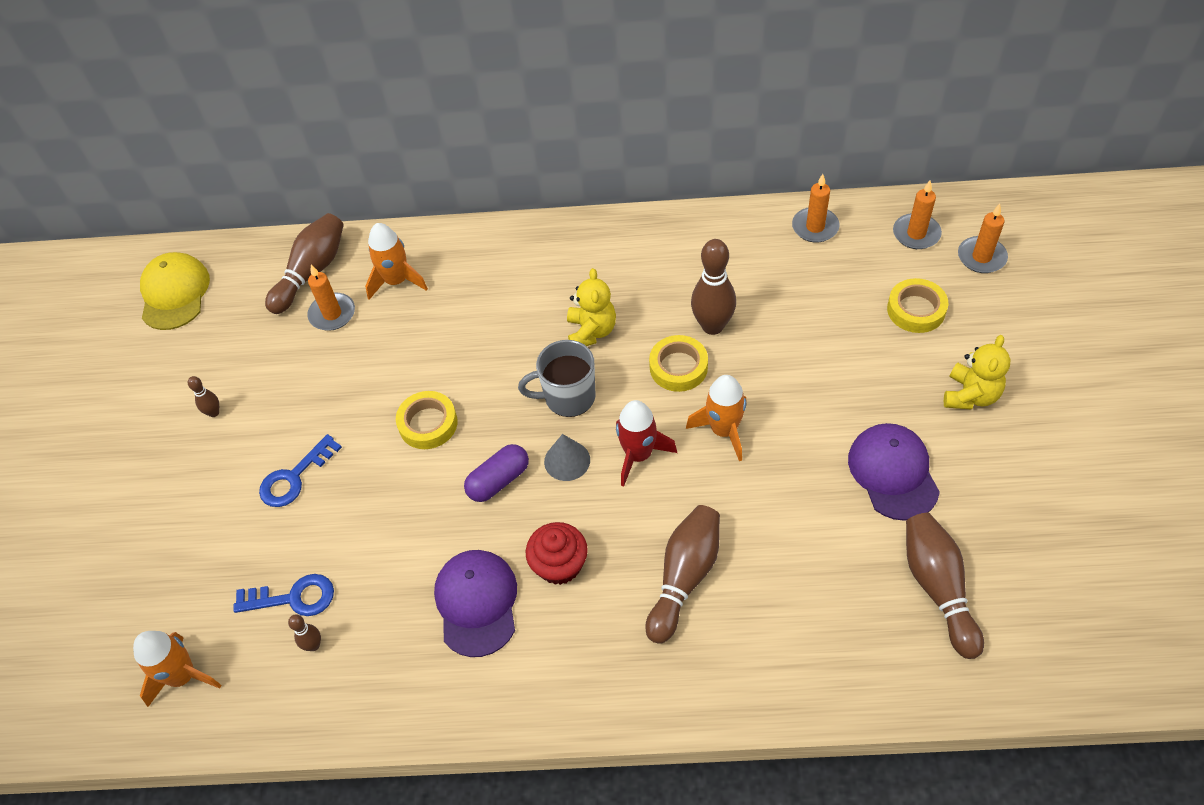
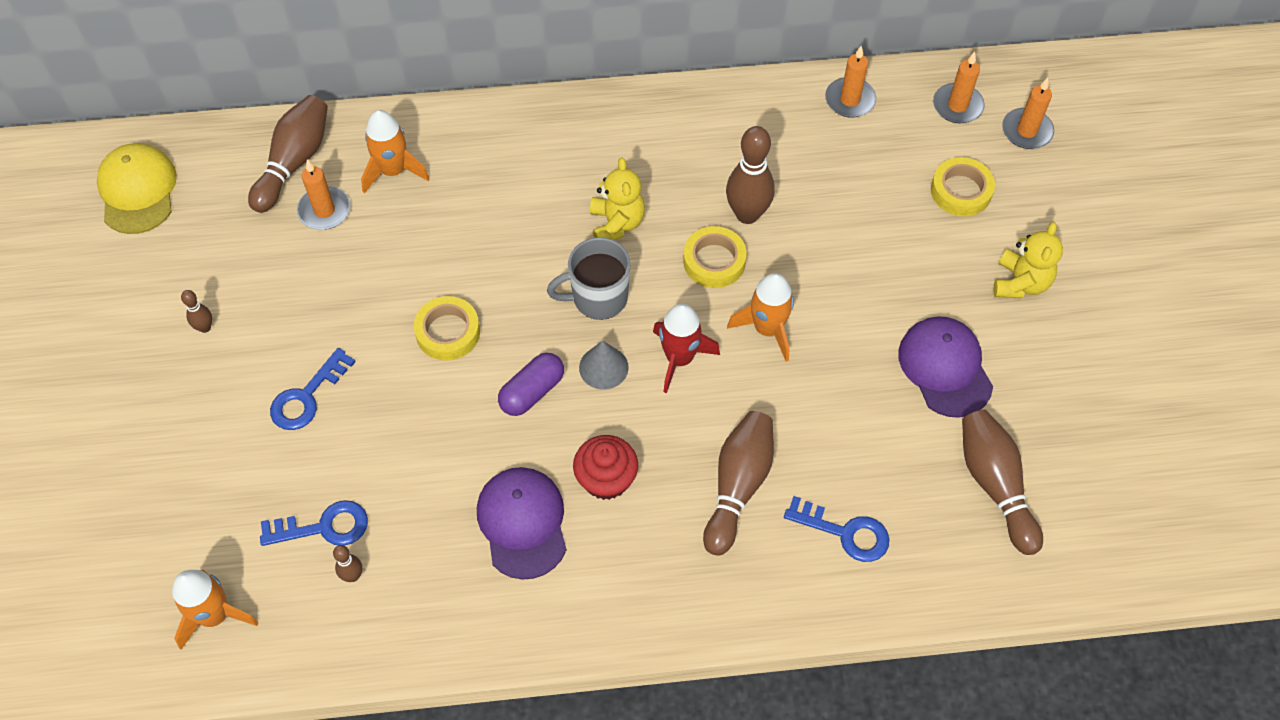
camera: 10 degrees left, 5 degrees up
(786, 627) = (845, 532): none -> blue key

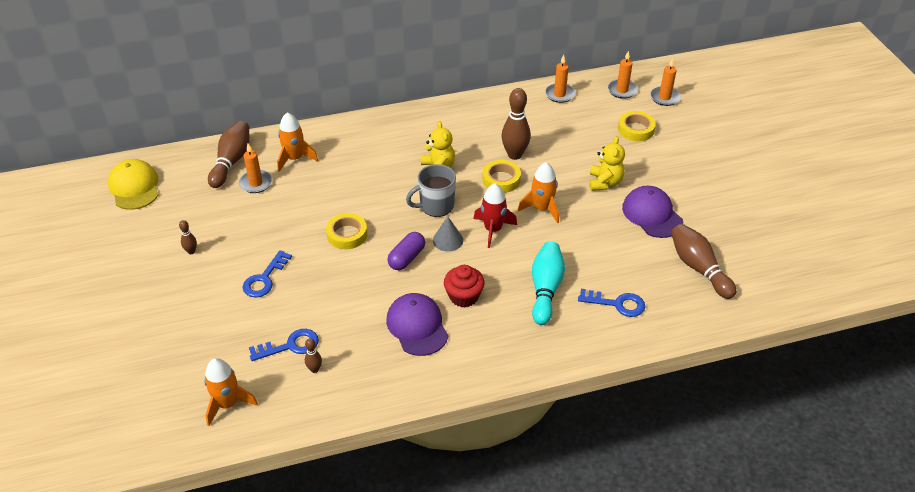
camera: 10 degrees left, 15 degrees down
(738, 486) = (545, 289): brown bowling pin -> turquoise bowling pin
(1020, 283) = (683, 168): yellow teddy bear -> yellow teddy bear (605, 182)

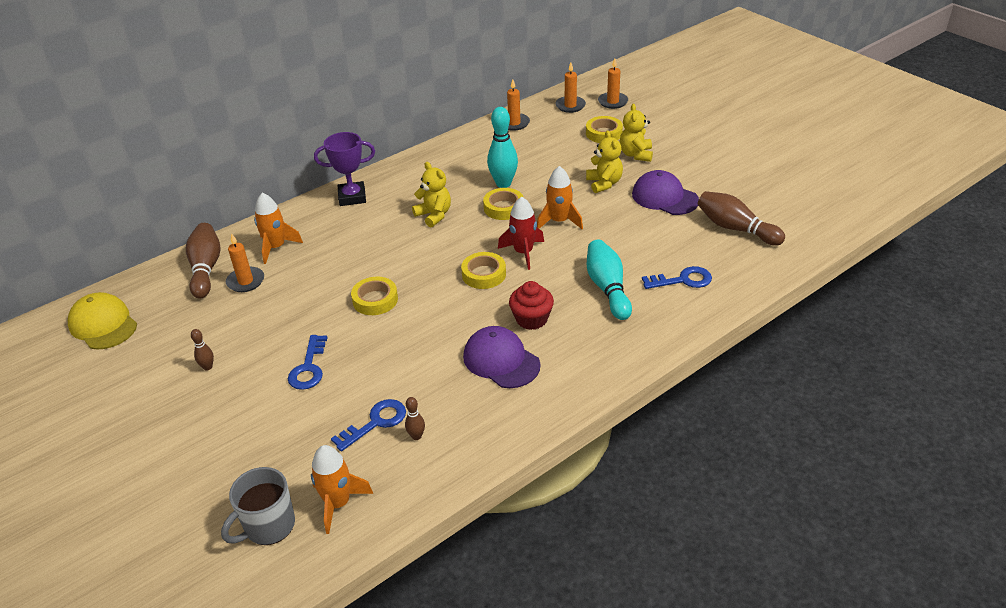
camera: 20 degrees left, 5 degrees down
(379, 129) = (352, 197): none -> purple trophy
(407, 258) = (451, 302): purple capsule -> none
(435, 206) = (452, 248): grey mug -> grey mug (268, 526)
(448, 240) = (484, 274): grey cone -> yellow tape
(514, 155) = (503, 183): brown bowling pin -> turquoise bowling pin
(652, 161) = (636, 154): none -> yellow teddy bear

